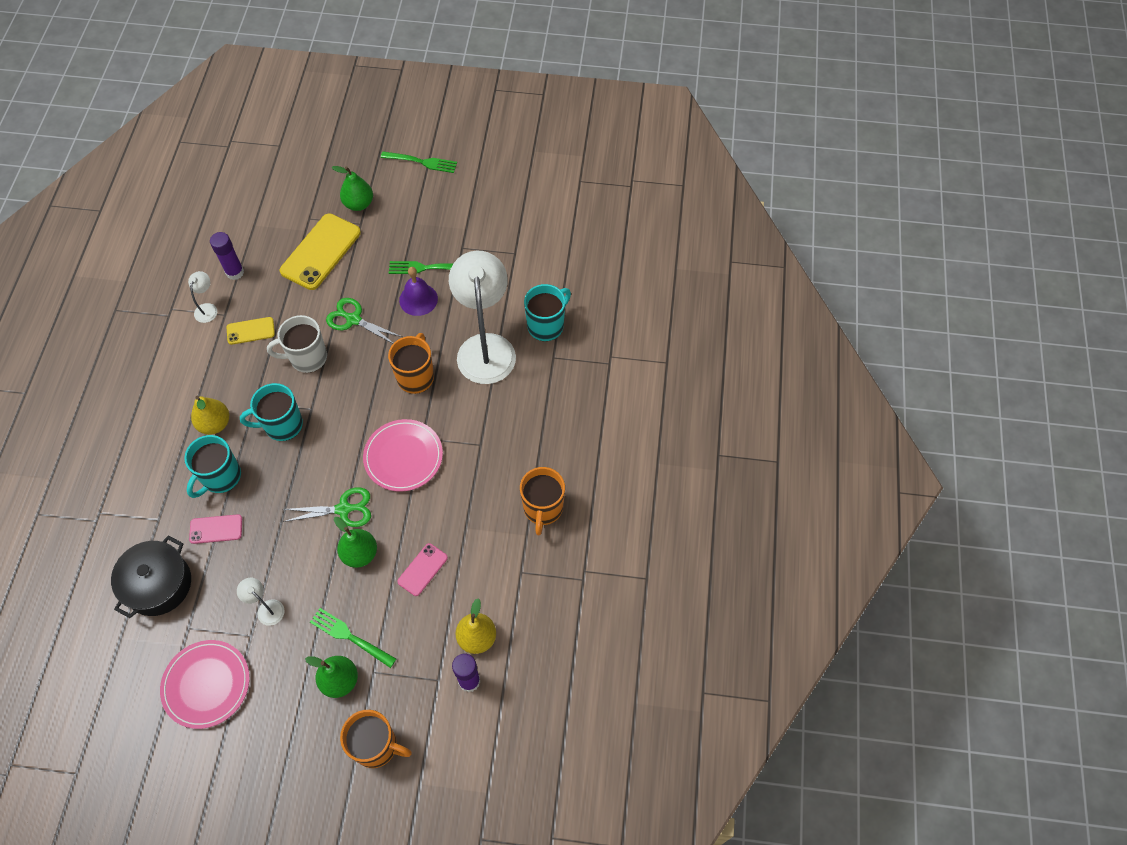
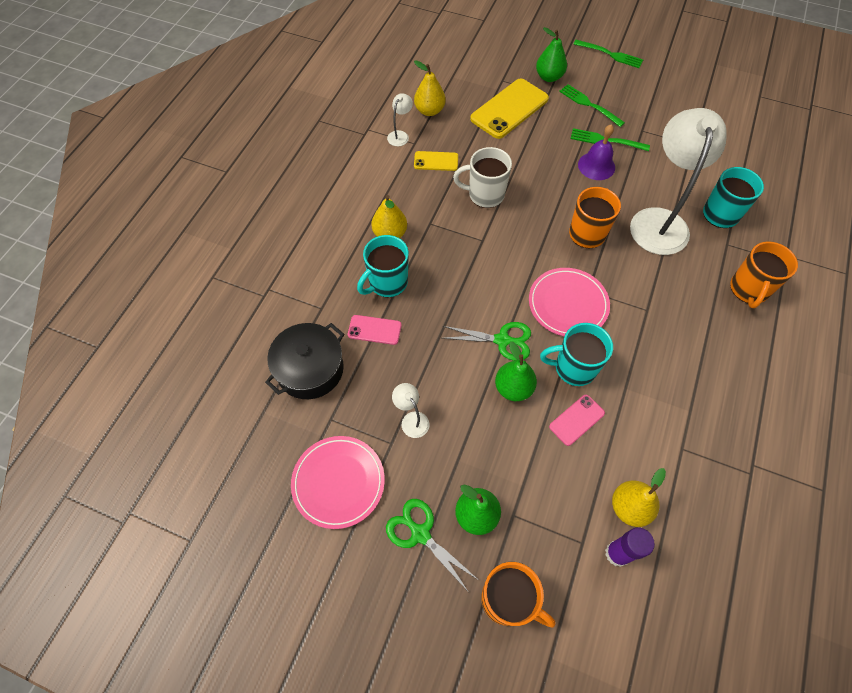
camera: 15 degrees right, 0 degrees up
(235, 272) = (429, 111): purple glue stick -> yellow pear
(282, 425) = (453, 249): turquoise mug -> turquoise mug (573, 368)
(350, 637) = (493, 471): green fork -> green fork (589, 105)
(353, 319) = (532, 170): green scissors -> green scissors (420, 533)
(543, 509) = (709, 388): orange mug -> orange mug (748, 289)

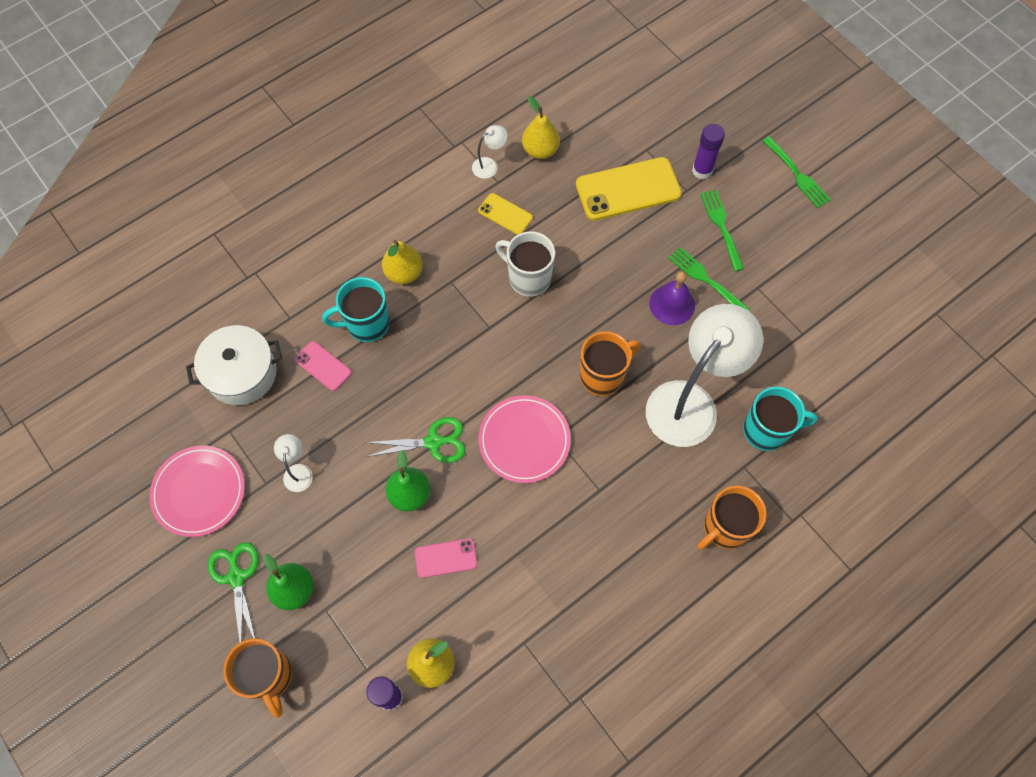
camera: 30 degrees right, 5 degrees up
(310, 369) = (241, 373): black pot -> white pot
(502, 340) = (434, 442): green scissors -> green scissors turned 45 degrees counterclockwise
(549, 77) = (702, 170): green pear -> purple glue stick
(573, 368) = (481, 507): turquoise mug -> none

